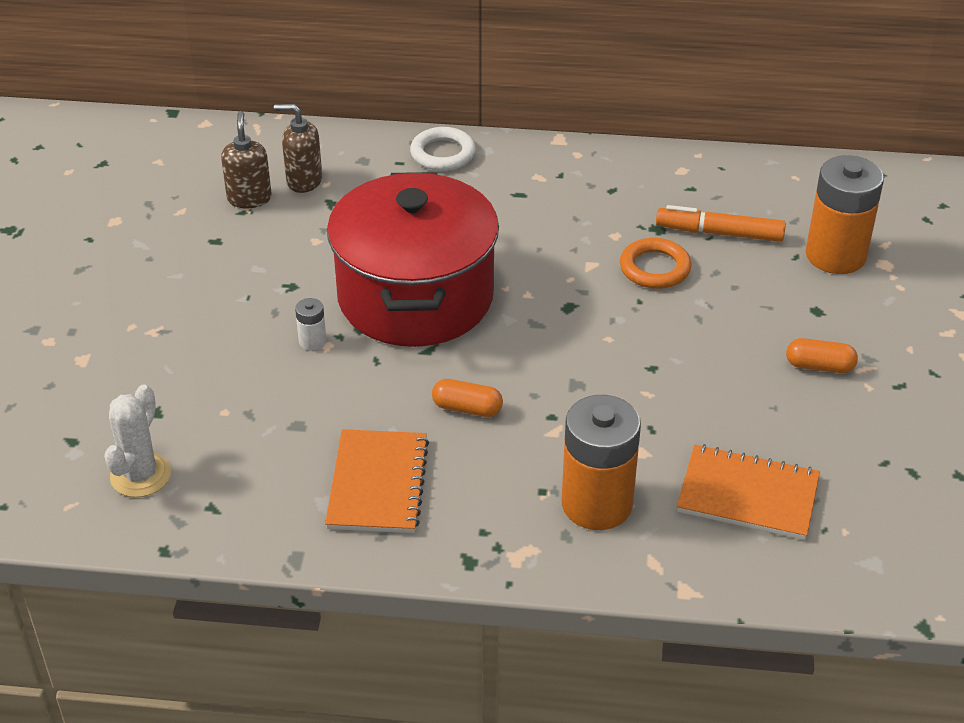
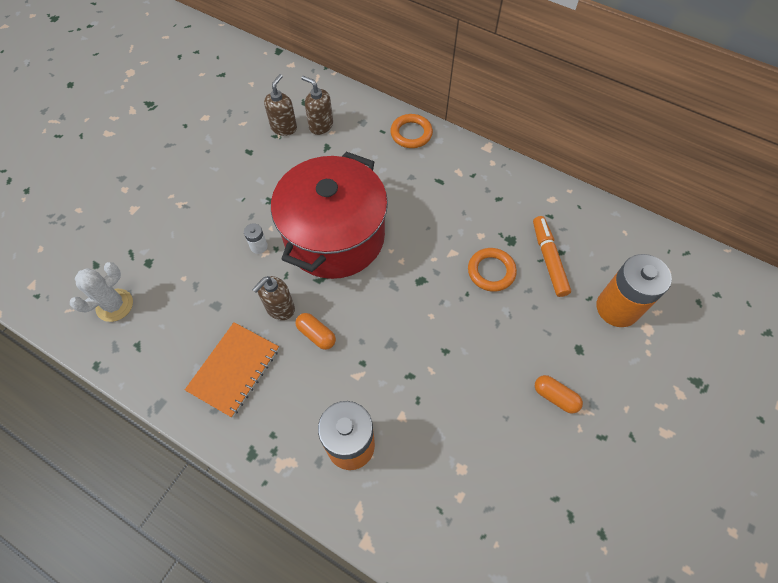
camera: 25 degrees right, 20 degrees up
(394, 398) = (280, 308): none -> brown soap dispenser
(443, 154) = (411, 133): white ring -> orange ring
(719, 233) = (548, 259): orange marker -> orange marker turned 45 degrees clockwise
(748, 495) = (448, 483): orange notebook -> none

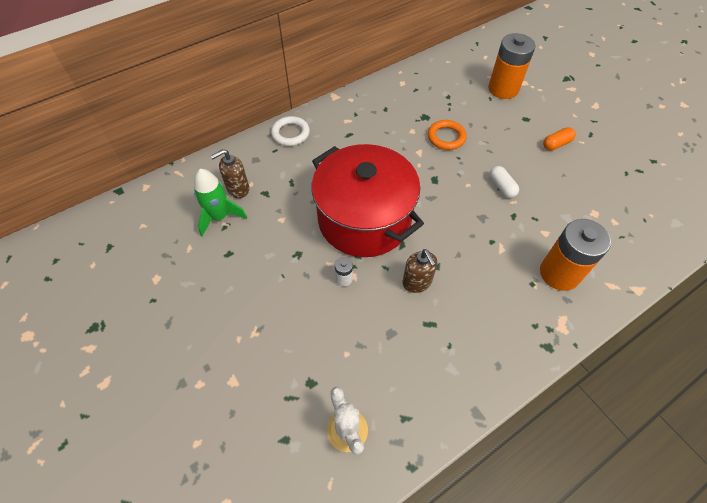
camera: 65 degrees left, 5 degrees down
(234, 369) = (464, 337): orange notebook -> none
(284, 127) = (219, 217): brown soap dispenser -> green rocket
(316, 334) = (454, 264): orange capsule -> none
(411, 133) = (290, 133): orange ring -> white ring
(447, 351) = (501, 187): none -> white capsule
(548, 259) = (451, 104): orange marker -> none

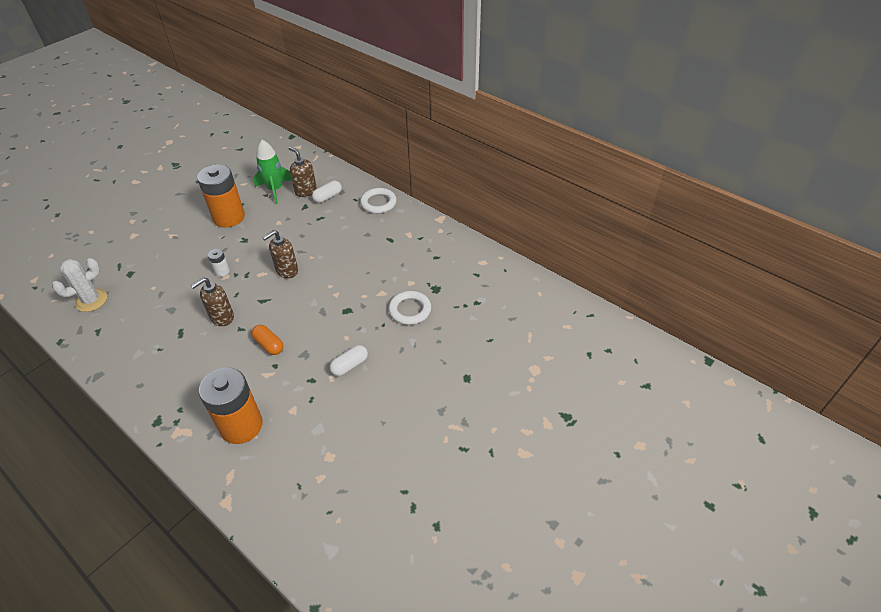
camera: 75 degrees right, 10 degrees down
(259, 171) = (328, 197): none -> white capsule
(364, 219) = (287, 271): red pot -> brown soap dispenser
(446, 137) = (410, 310): orange ring -> white ring
(503, 89) = (512, 350): orange battery -> orange battery (229, 217)
(556, 144) = (432, 412): orange capsule -> orange capsule (269, 345)

